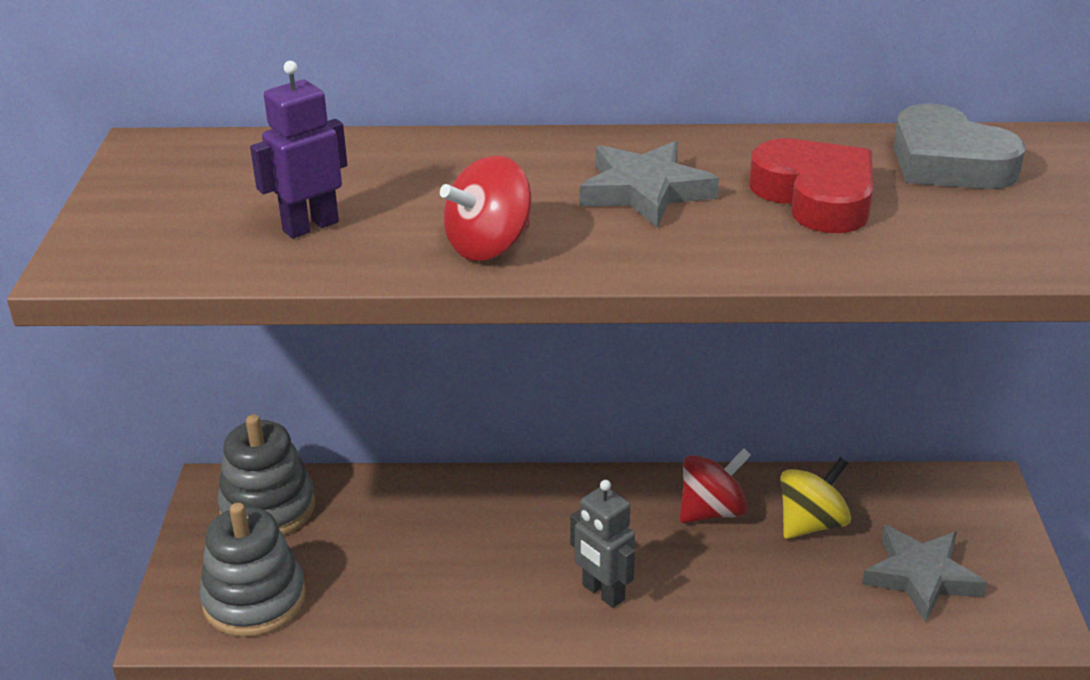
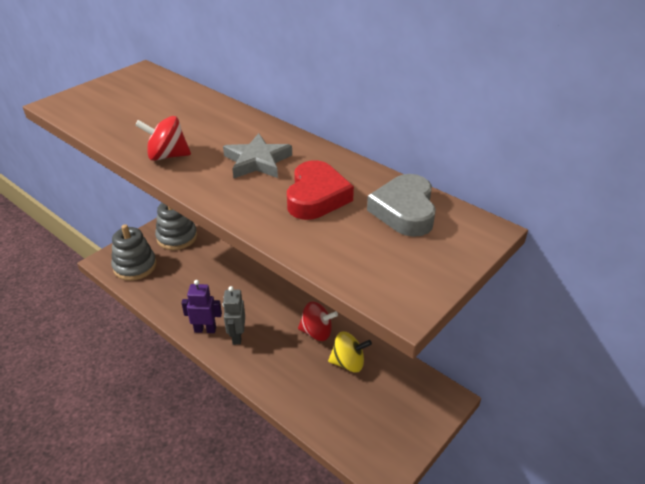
camera: 40 degrees right, 5 degrees up
(310, 226) = (132, 121): purple robot -> purple robot (205, 329)
(921, 576) = (363, 415): grey star -> none

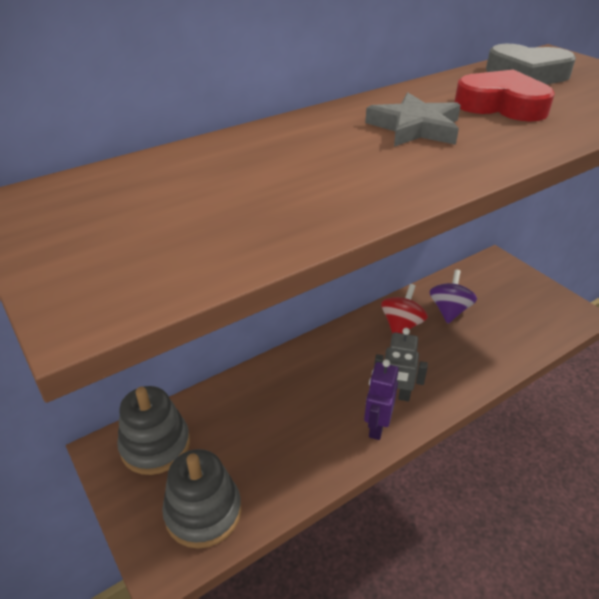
camera: 75 degrees left, 0 degrees up
(167, 156) = (382, 186): red spinning top -> none
(348, 363) = (449, 310): yellow spinning top -> purple spinning top

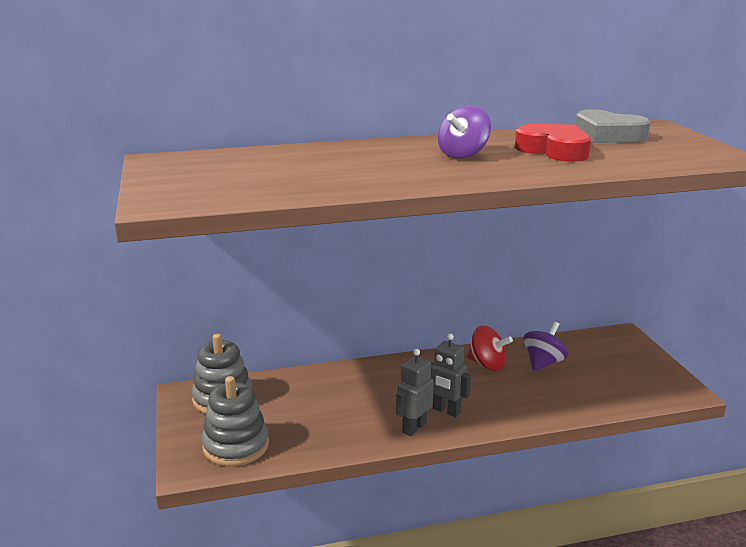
camera: 20 degrees right, 15 degrees down
(376, 427) = (414, 427): purple robot -> grey robot
(401, 325) = (487, 364): red spinning top -> red spinning top turned 75 degrees clockwise
(415, 127) = (463, 155): grey star -> purple spinning top

